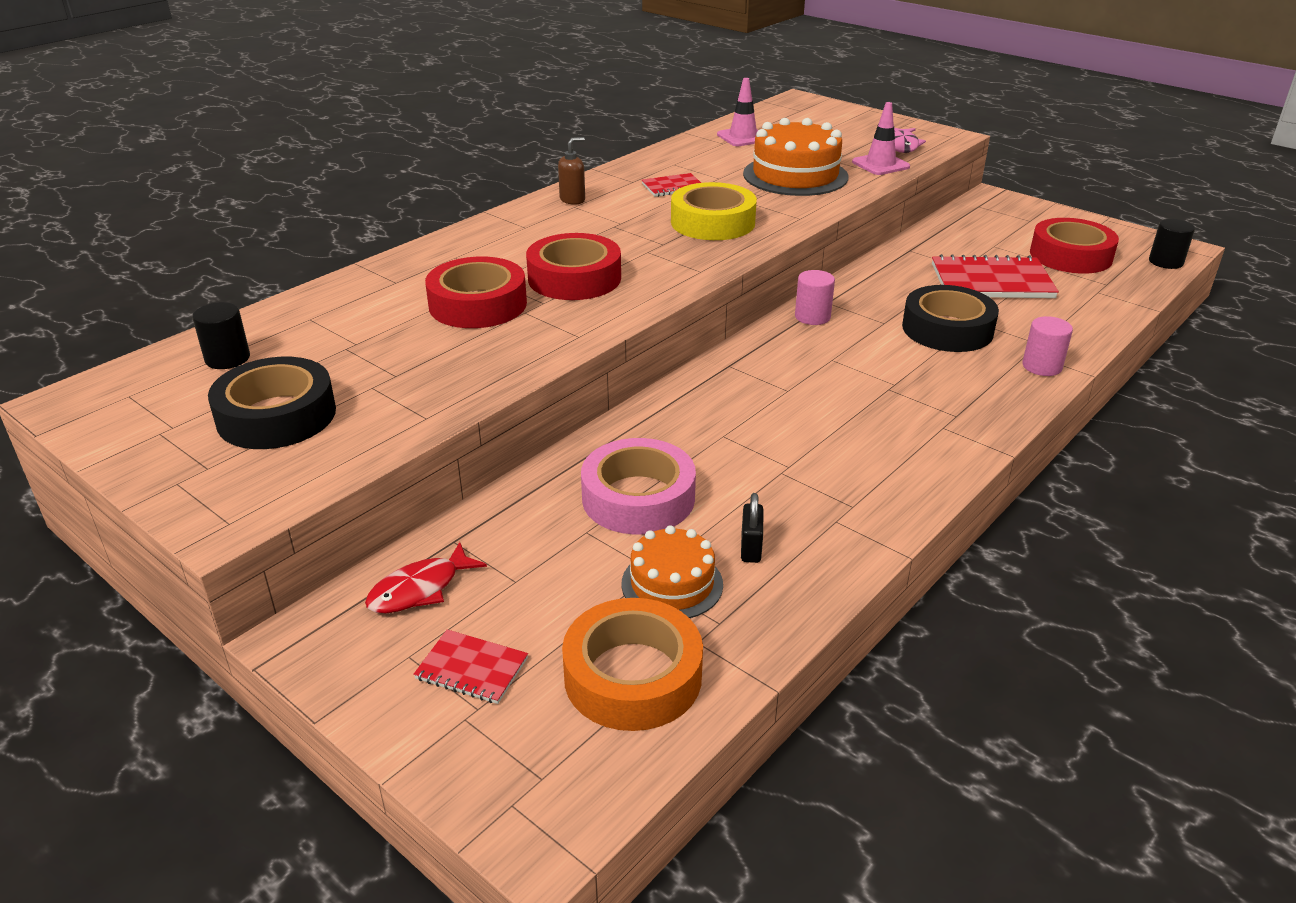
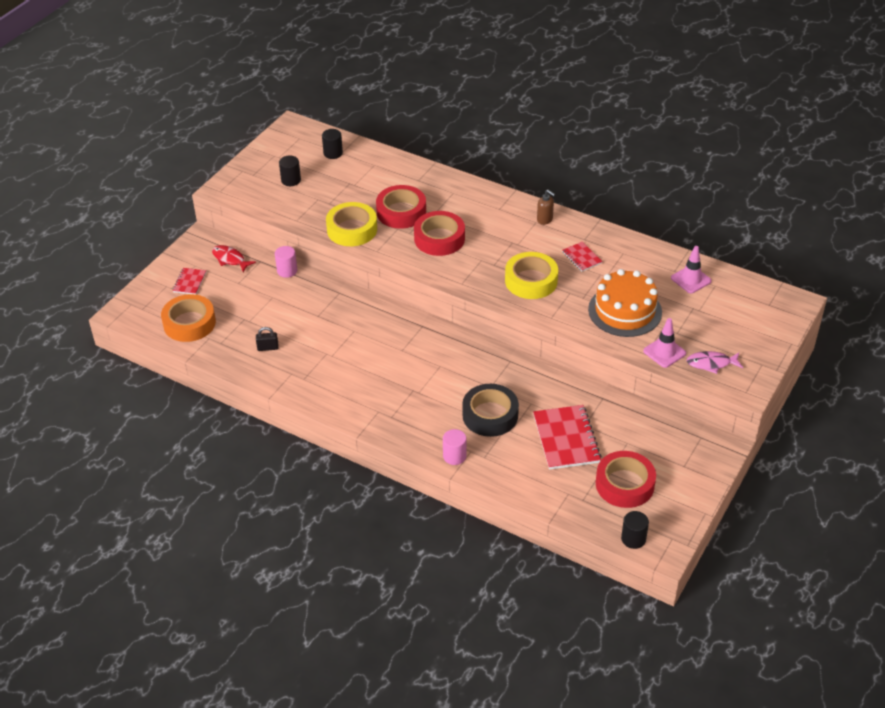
camera: 80 degrees right, 10 degrees up
(276, 416) = (291, 180): black tape -> black cylinder
(499, 356) = (352, 229): none -> yellow tape
(638, 498) = (298, 309): pink tape -> none
(672, 584) = (241, 327): orange cake -> none
(812, 317) = (488, 355): pink cylinder -> pink cylinder (287, 271)

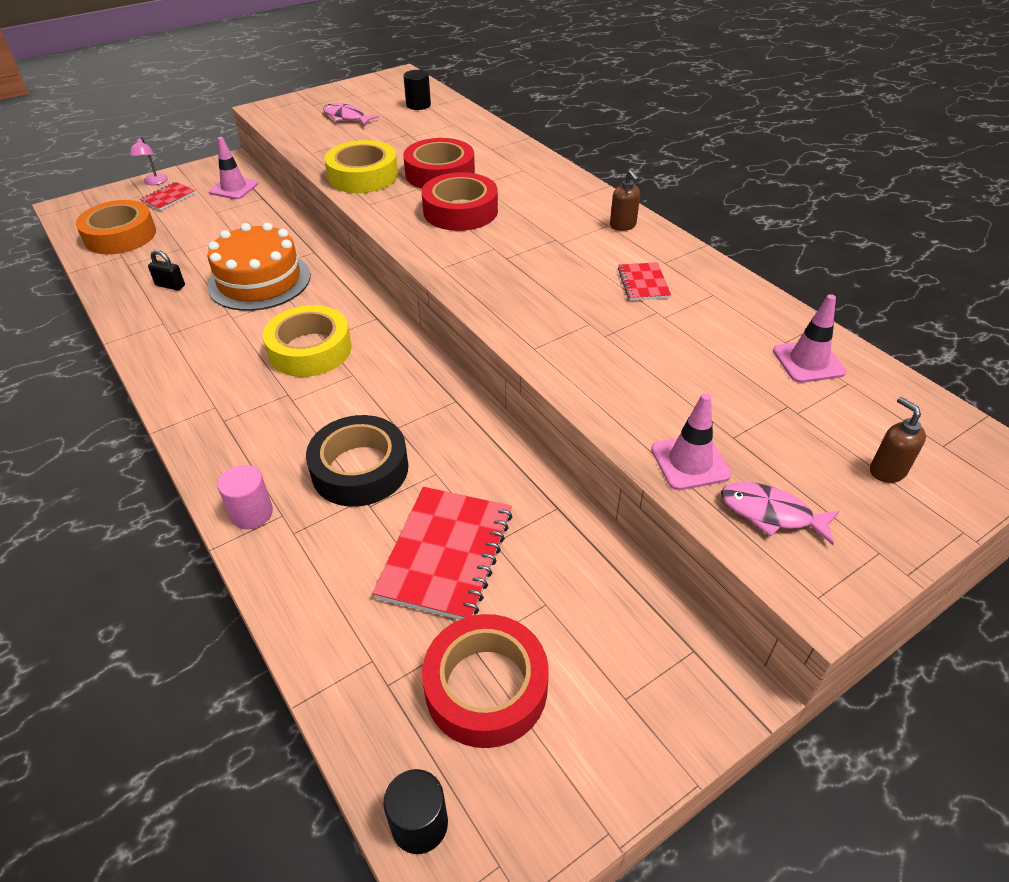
camera: 25 degrees right, 0 degrees up
(163, 272) = (154, 182): none -> pink lamp
(230, 259) = (234, 188): red fish -> pink traffic cone
(287, 271) = (280, 214): pink cylinder -> none
(291, 180) = (346, 117): black cylinder -> pink fish
(531, 281) = (543, 291): yellow tape -> yellow tape (310, 350)
(625, 311) = (661, 374): orange cake -> orange cake (259, 281)
(750, 326) = (887, 471): none -> brown soap dispenser

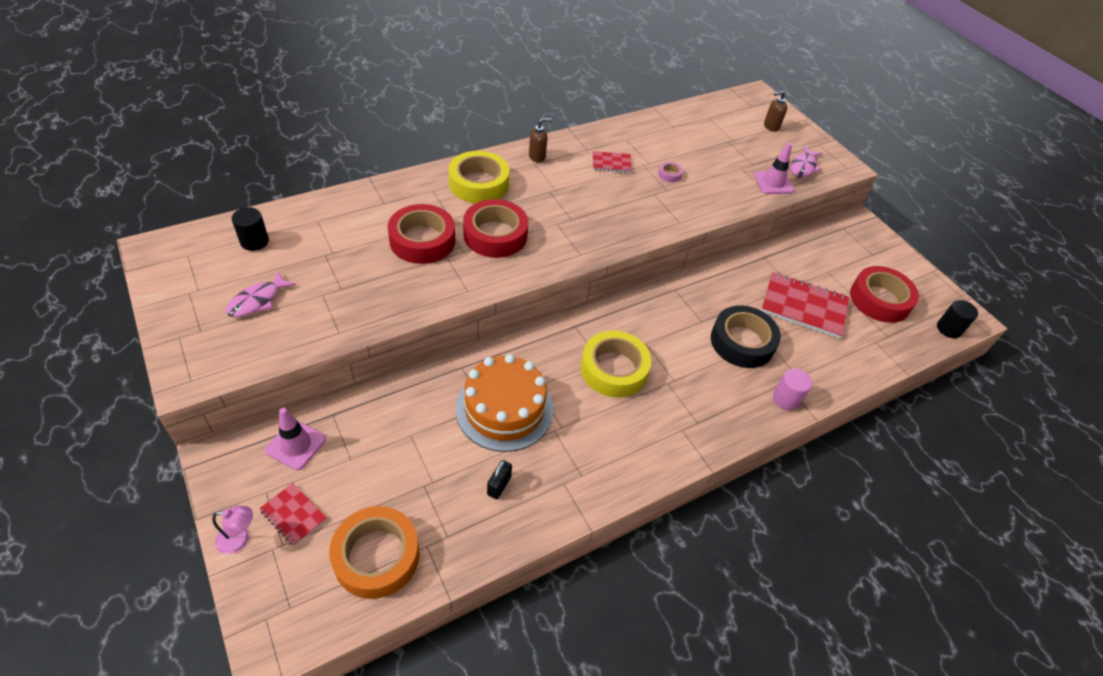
camera: 90 degrees left, 5 degrees up
(363, 176) = (409, 292): yellow tape -> yellow tape (479, 184)
(646, 337) = (669, 174): none -> pink tape
(808, 362) = (691, 124): pink traffic cone -> none

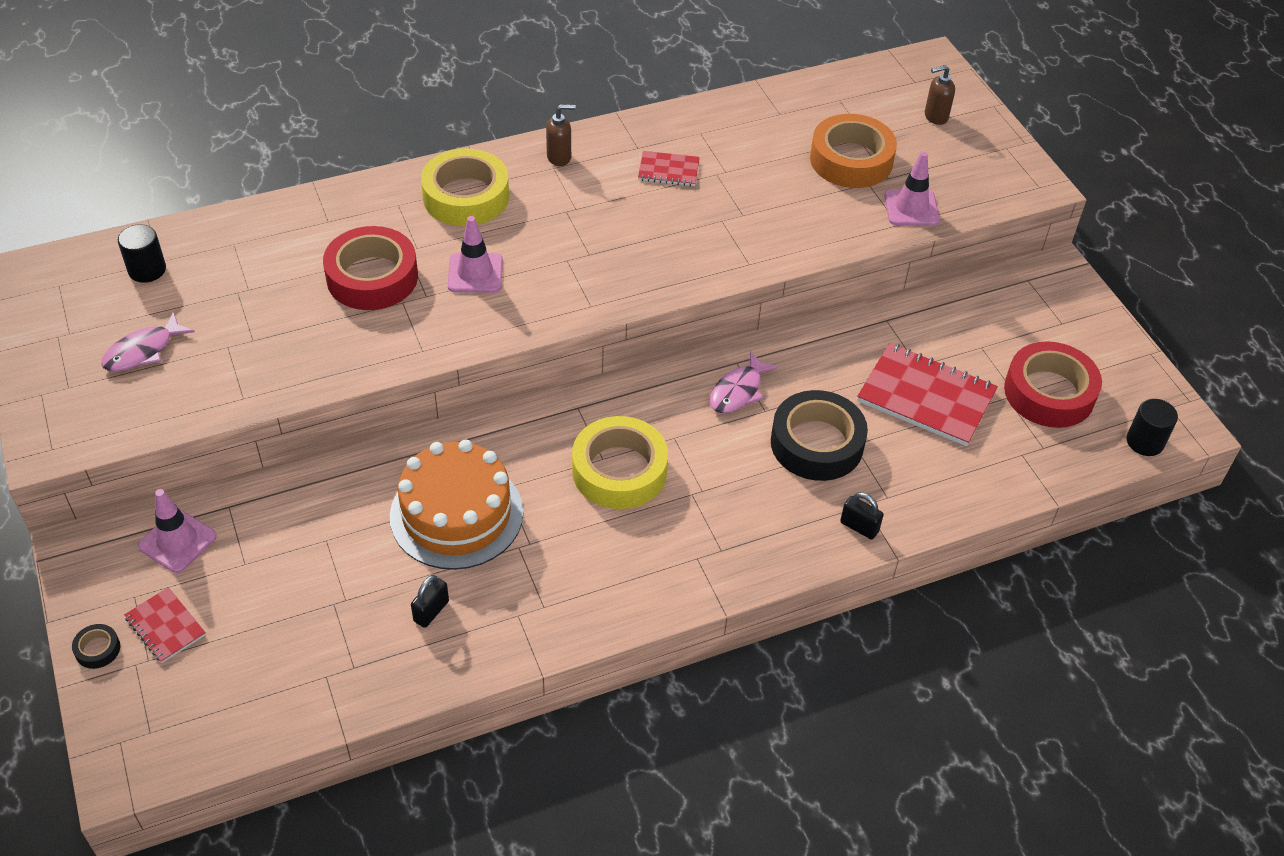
camera: 10 degrees right, 0 degrees up
(240, 539) = (97, 649): pink lamp -> black tape
(376, 556) = (261, 683): orange tape -> orange tape (851, 160)
(495, 235) = (475, 273): red tape -> pink traffic cone
(669, 174) = (752, 190): pink tape -> none
(786, 399) = (859, 527): pink cylinder -> black padlock
(803, 167) = (967, 184): pink fish -> pink fish (738, 391)

